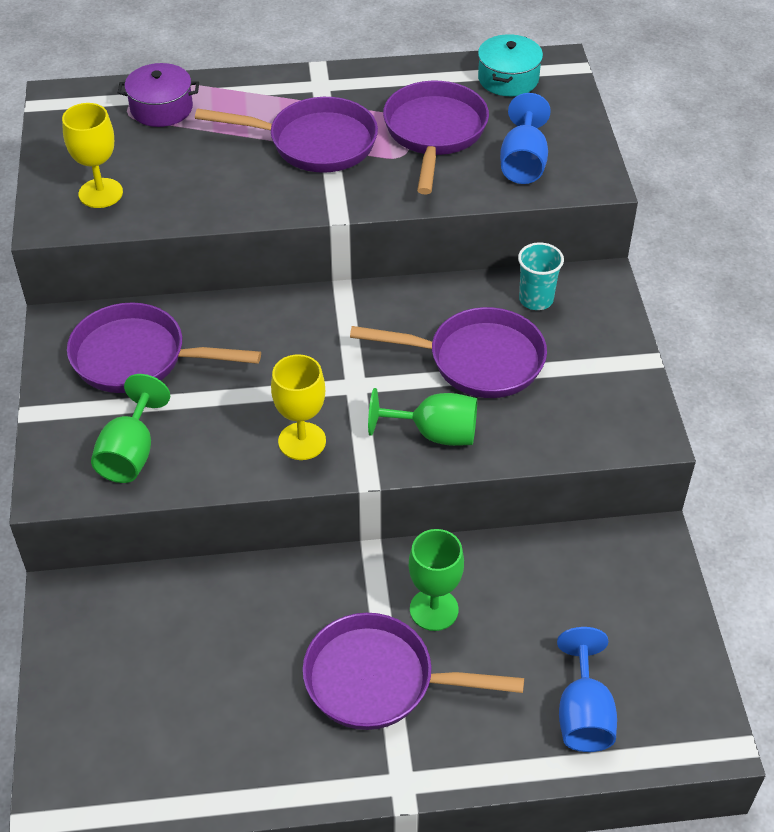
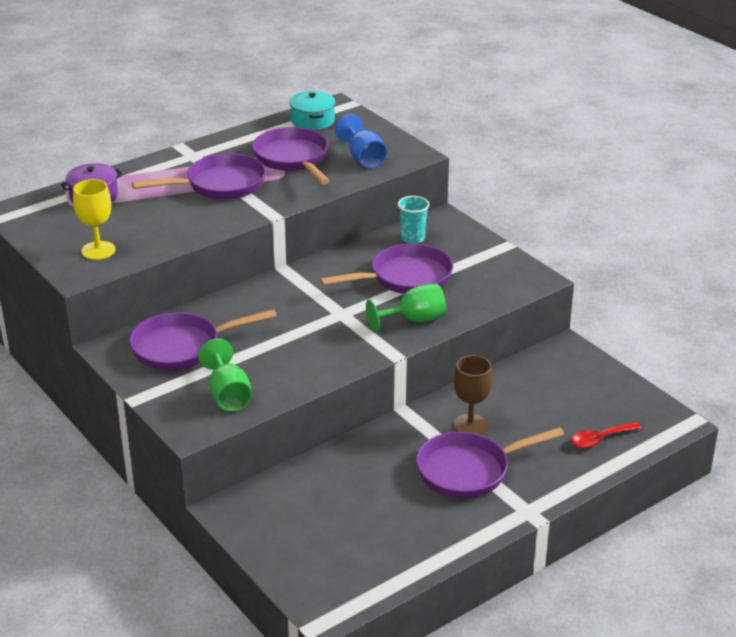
camera: 30 degrees left, 15 degrees down
(302, 441) = (335, 351): yellow goblet -> none
(434, 609) = (470, 425): green goblet -> brown goblet
(583, 714) = (600, 439): blue goblet -> red spoon

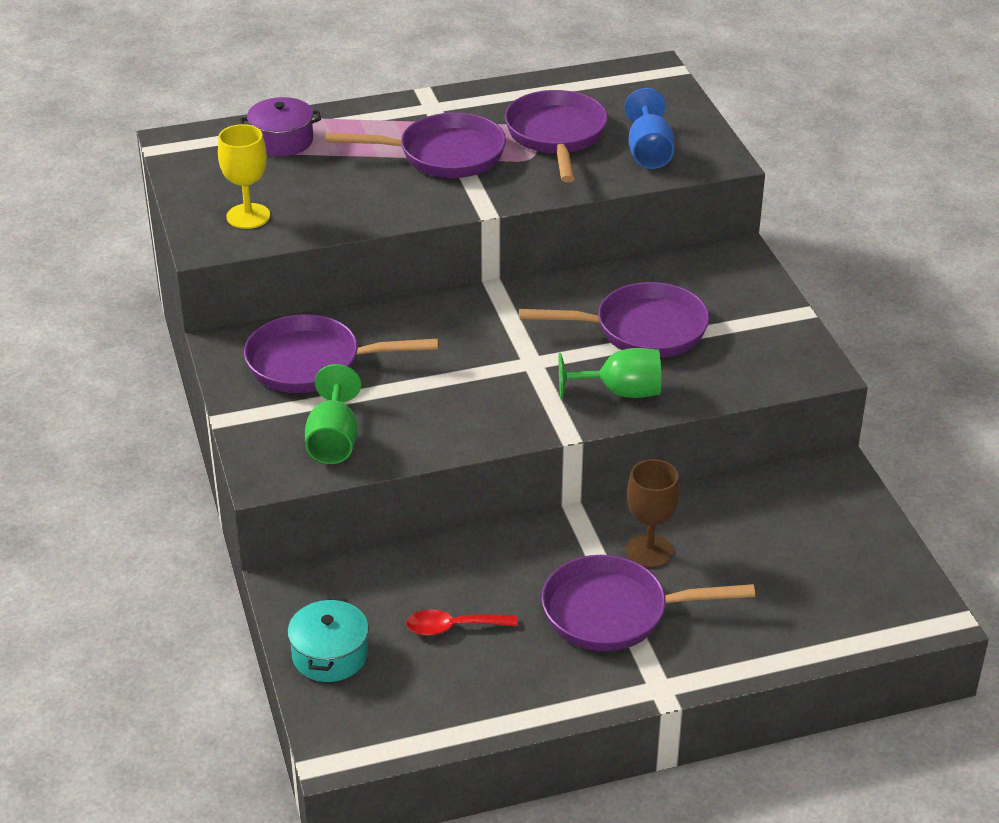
camera: 20 degrees right, 5 degrees up
(312, 121) = (612, 85): turquoise pot -> turquoise pot (330, 655)
(412, 238) = (682, 275): turquoise cup -> none
(600, 439) = (812, 614): red spoon -> red spoon (452, 627)

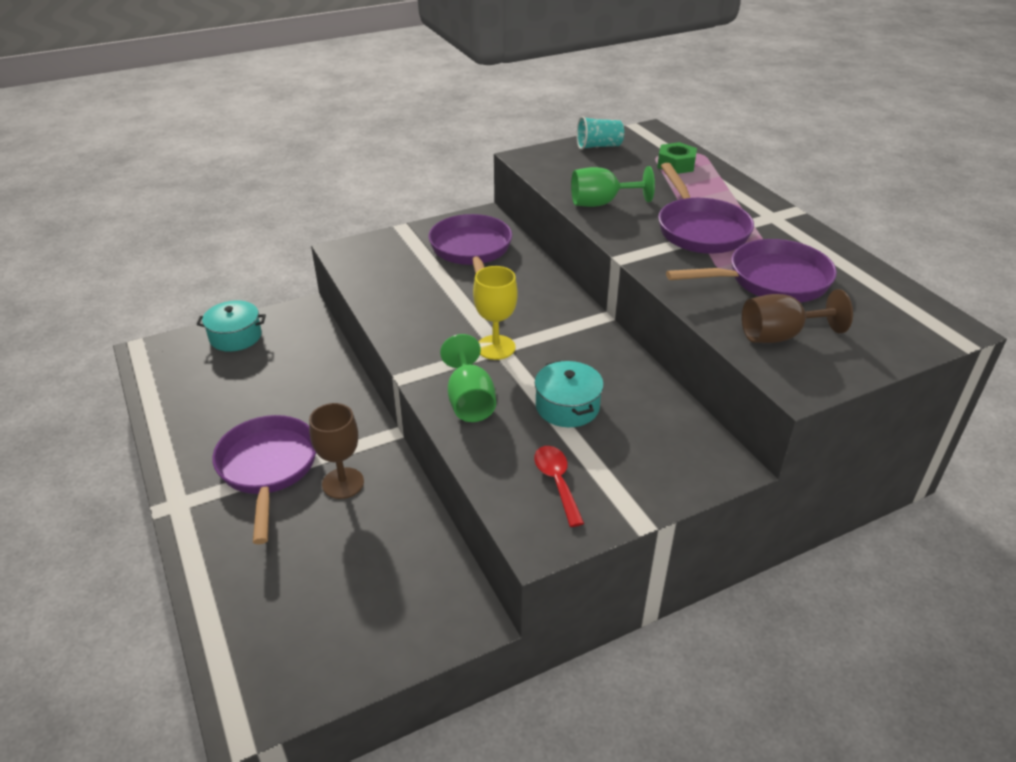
camera: 80 degrees right, 0 degrees up
(202, 186) = (598, 146): none -> turquoise cup
(248, 216) = (568, 166): yellow goblet -> yellow goblet (496, 347)
(282, 141) = (676, 165): purple pot -> green nut
(333, 440) = (385, 270): green goblet -> green goblet (601, 203)
(452, 627) = (257, 386): red spoon -> red spoon (557, 482)
(642, 330) = (567, 406): purple pan -> turquoise pot
(649, 152) = (780, 336): blue goblet -> brown goblet

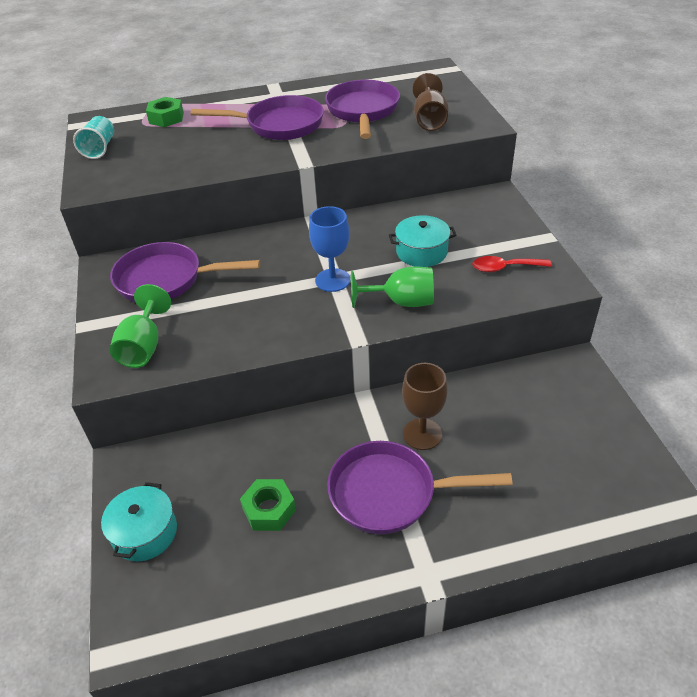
camera: 75 degrees left, 5 degrees up
(253, 396) = (269, 509): none -> green nut
(496, 347) = (332, 280): yellow goblet -> blue goblet
(601, 203) = (209, 161): green goblet -> green goblet (143, 346)

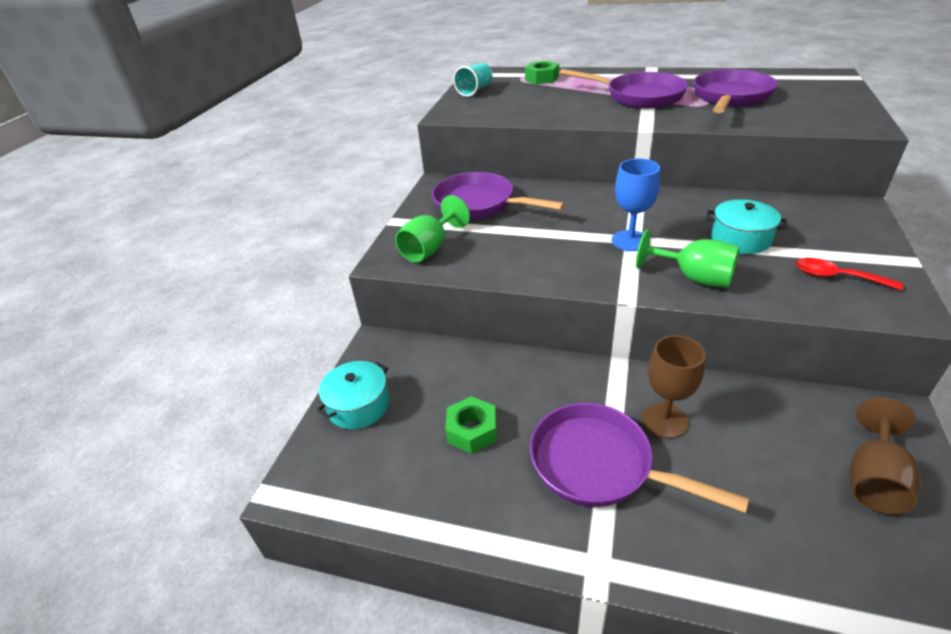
camera: 30 degrees right, 5 degrees down
(429, 120) = (802, 114): brown goblet -> brown goblet (873, 479)

